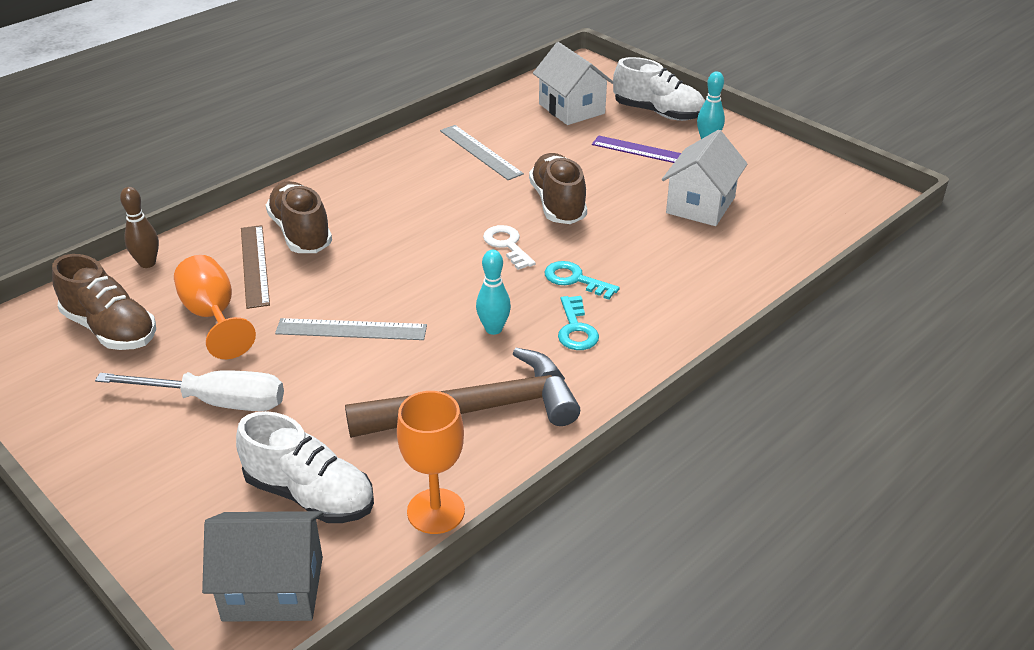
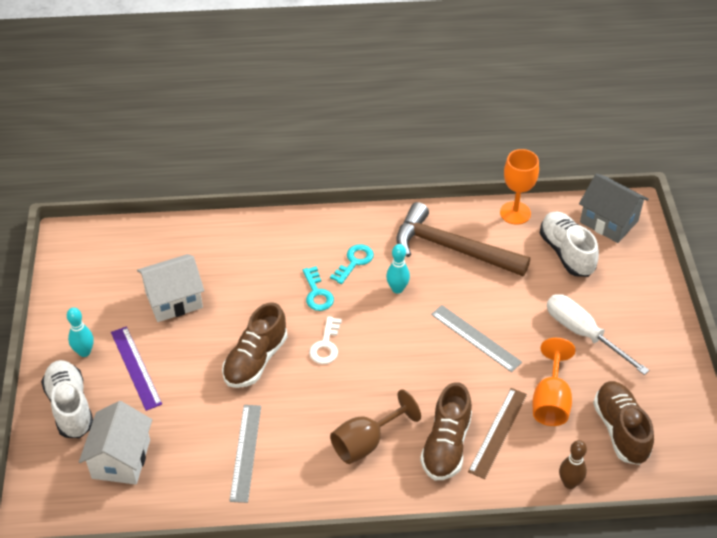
camera: 140 degrees left, 10 degrees up
(382, 201) = (366, 442): none -> brown goblet

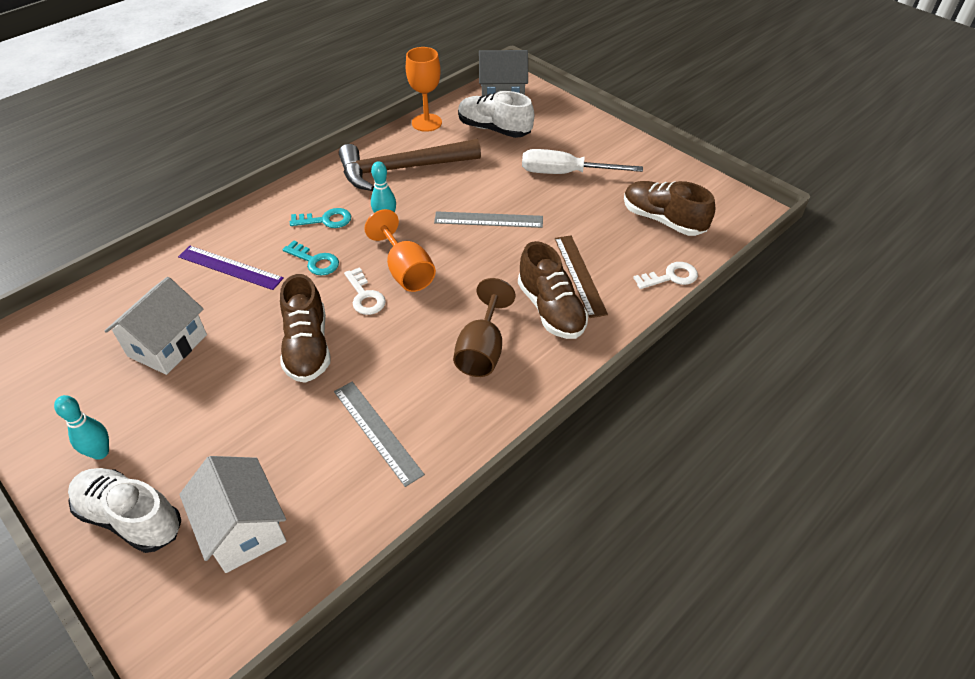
camera: 40 degrees left, 0 degrees up
(135, 367) = (179, 430): purple ruler -> purple ruler (230, 267)
(354, 262) = (326, 220): turquoise key -> turquoise key turned 90 degrees clockwise
(551, 401) = (593, 230): orange goblet -> orange goblet (406, 271)
(569, 483) = (671, 277): brown bowling pin -> white key

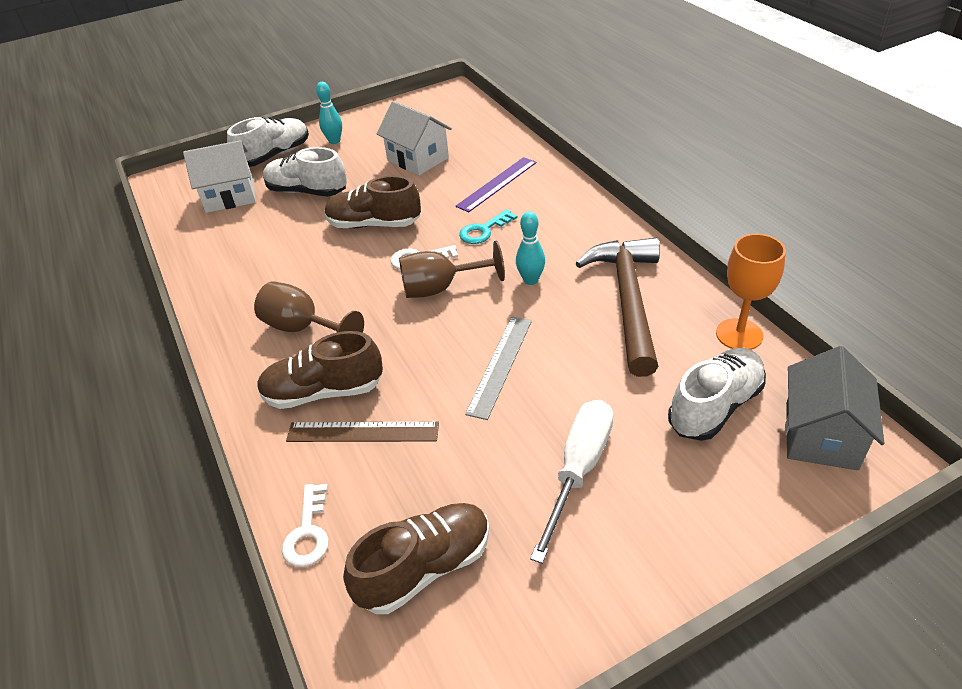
camera: 110 degrees right, 5 degrees down
(235, 437) = (307, 191): none -> white shoe
(326, 220) = (546, 239): turquoise key -> none
(377, 431) = (261, 257): grey ruler -> none
(406, 271) = (440, 288): orange goblet -> brown goblet

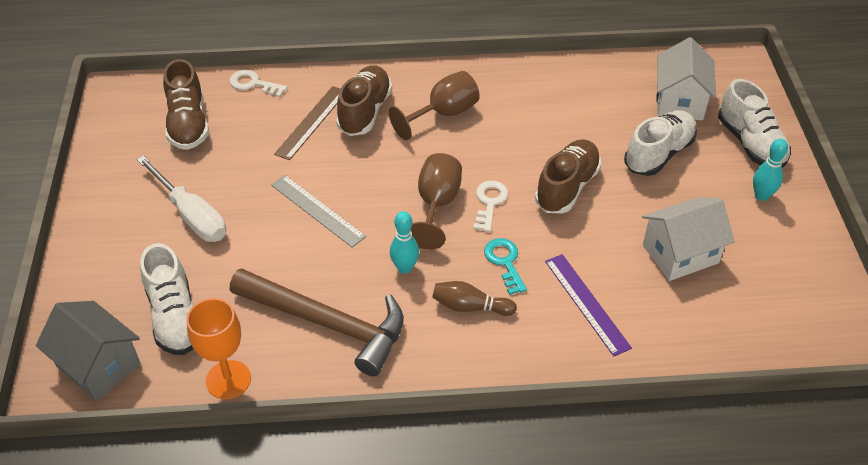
camera: 110 degrees right, 5 degrees up
(544, 233) = (470, 307): none -> brown bowling pin

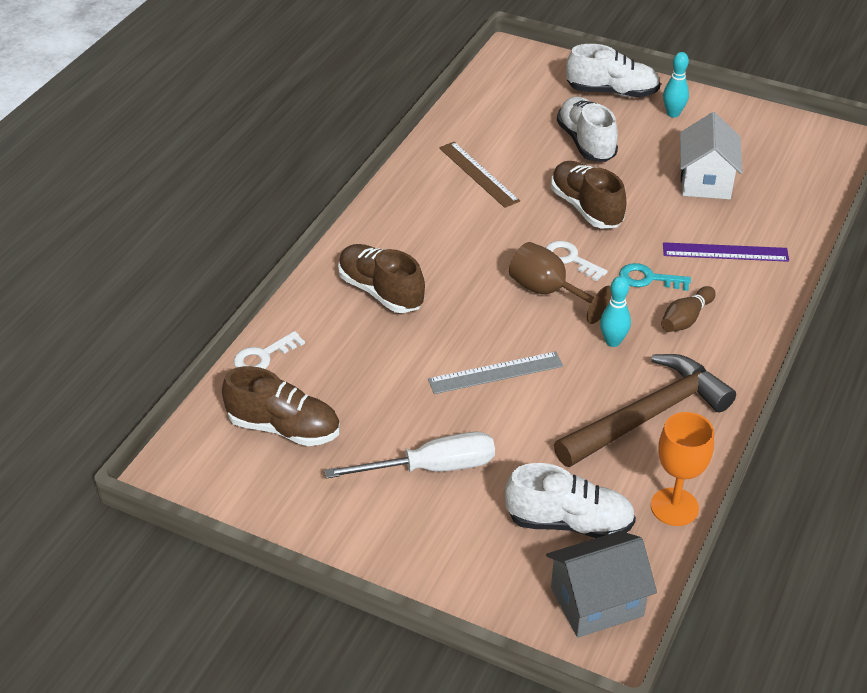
camera: 60 degrees left, 5 degrees down
(311, 122) = (364, 334): brown ruler -> brown ruler (478, 174)
(443, 114) = (430, 242): brown goblet -> none
(679, 101) = (532, 104): white house -> none

